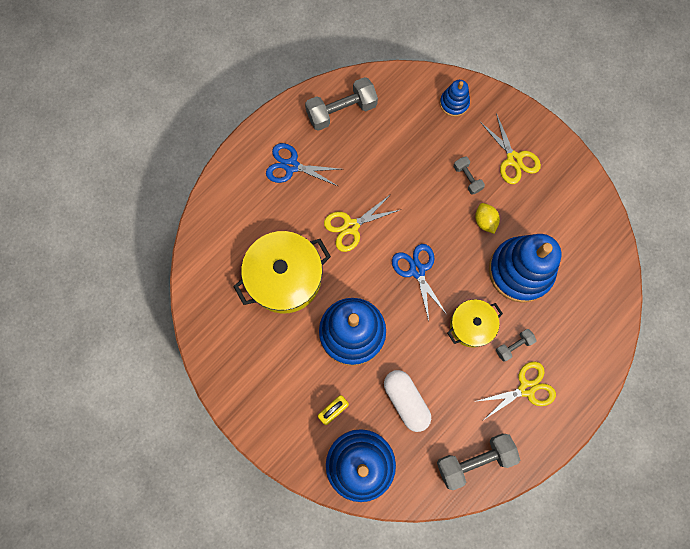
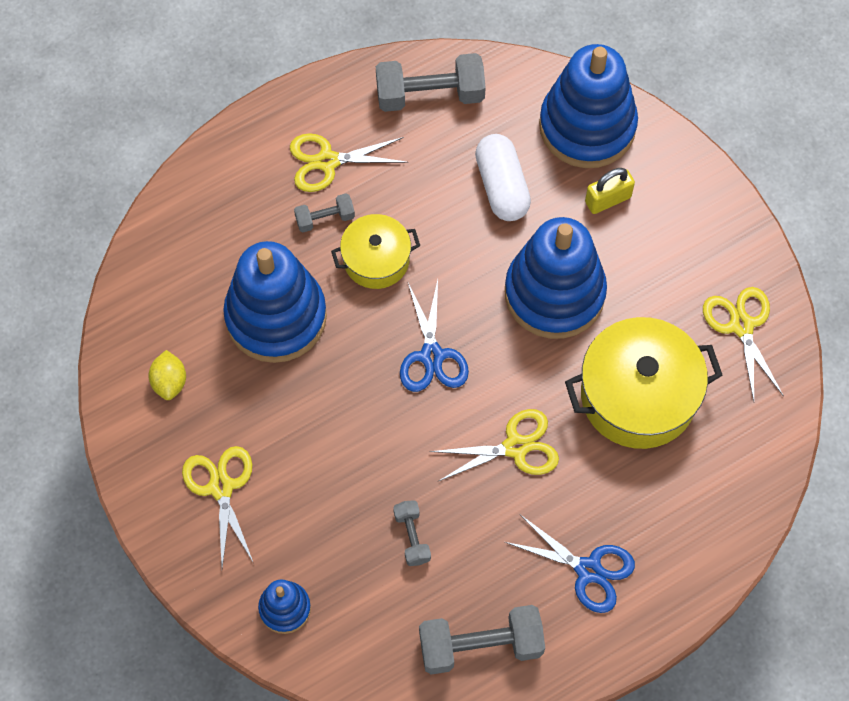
camera: 165 degrees left, 10 degrees down
(229, 341) = (741, 325): none -> yellow scissors
(467, 178) = (307, 476): grey dumbbell -> grey dumbbell (412, 537)
(485, 221) = (303, 402): yellow lemon -> yellow lemon (169, 382)

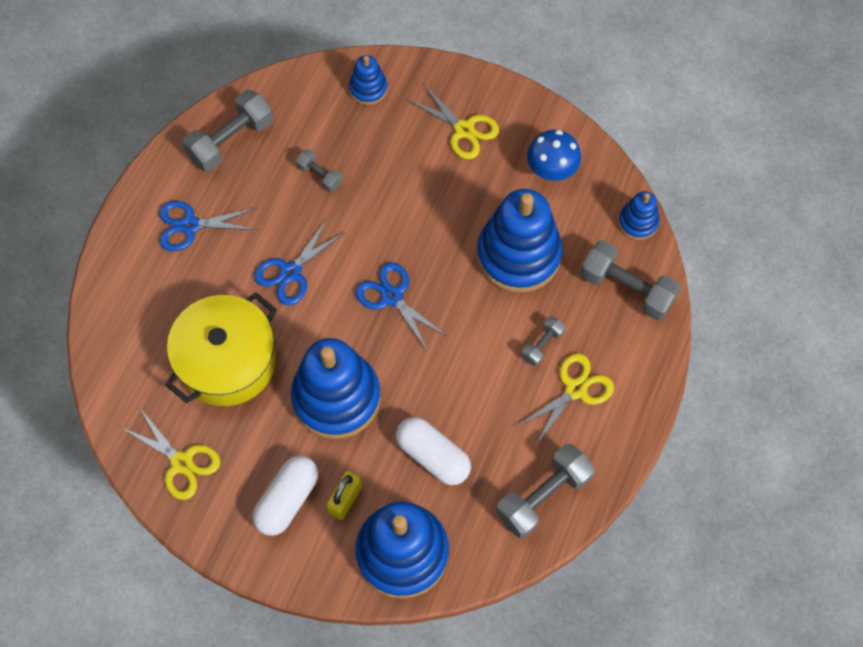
camera: 145 degrees right, 0 degrees up
(134, 273) = (638, 222): none -> blue stacking toy
(169, 382) = (551, 170): yellow lemon -> blue mushroom
(202, 218) = (626, 289): none -> grey dumbbell
(376, 260) = (482, 339): yellow pot -> none
(516, 447) = (290, 272): yellow scissors -> blue scissors
(661, 231) = (287, 500): none -> white capsule

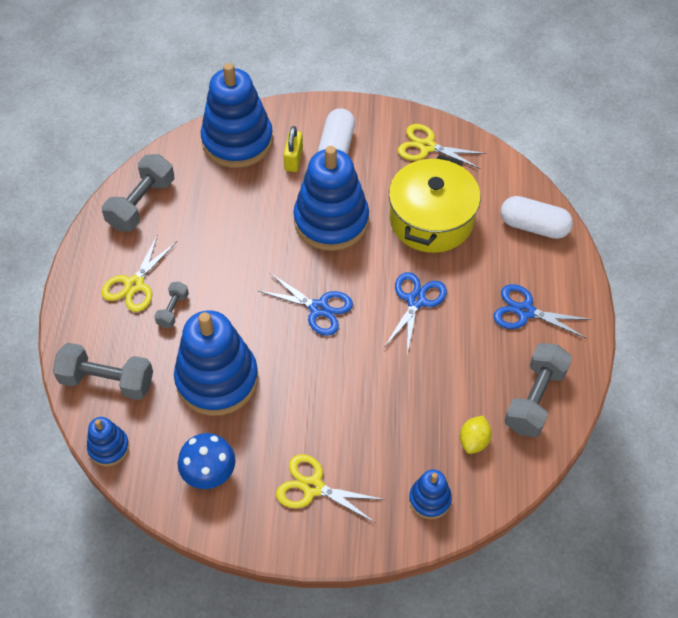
camera: 160 degrees right, 10 degrees down
(190, 225) = (525, 311): blue scissors -> blue scissors turned 135 degrees counterclockwise
(306, 123) = (474, 441): none -> yellow lemon
(320, 175) = (434, 393): grey dumbbell -> none
(433, 456) = (237, 205): white capsule -> white capsule (534, 226)

